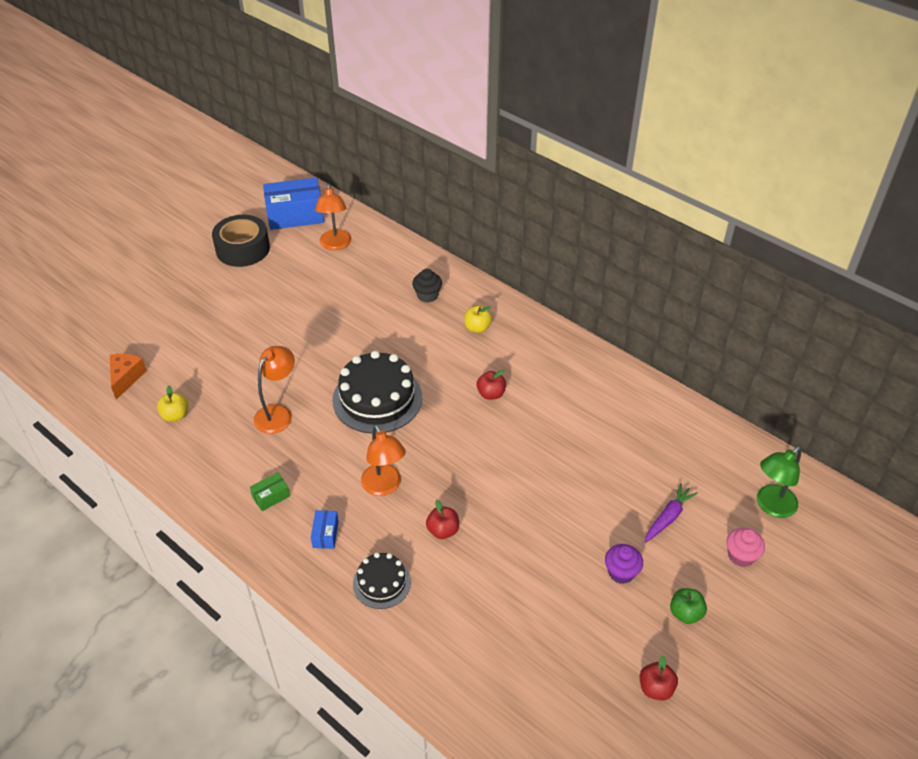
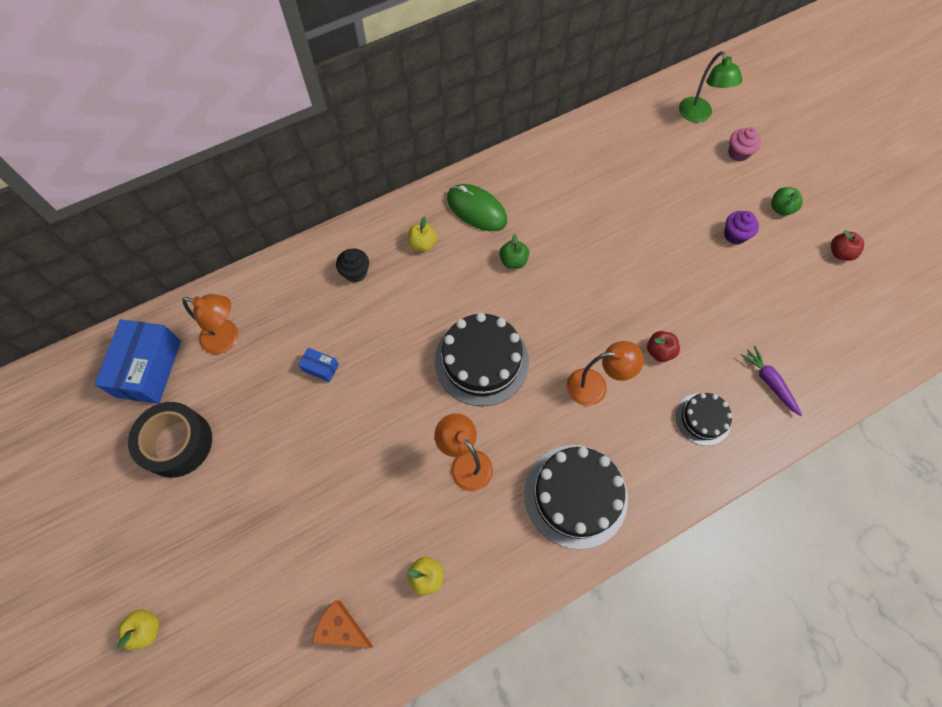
camera: 70 degrees left, 20 degrees up
(108, 280) = (146, 629): none -> yellow apple
(271, 497) = (575, 495): green box -> black cake
(325, 534) = (636, 454): blue box -> blue box (320, 368)
(491, 394) = (513, 261): red apple -> green apple
(534, 353) = (476, 209): none -> green mouse
(668, 517) = (690, 183): purple carrot -> purple carrot (769, 382)

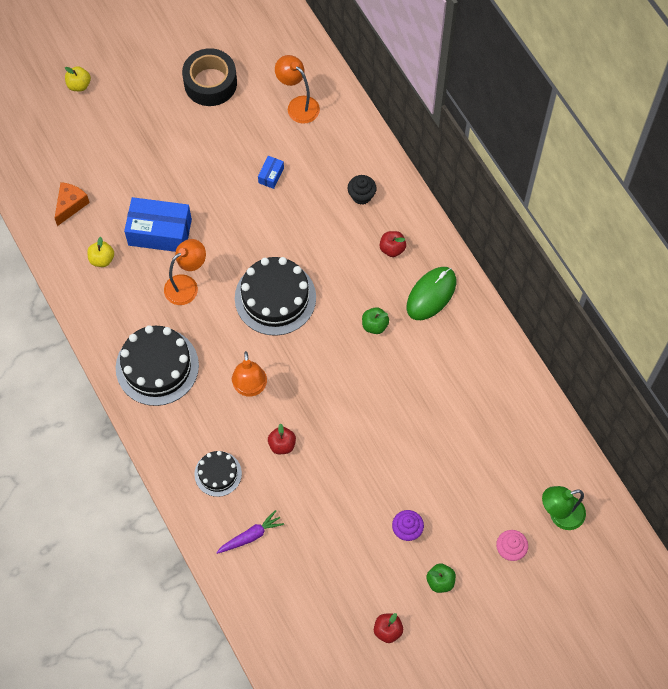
camera: 90 degrees right, 0 degrees up
(149, 368) = (272, 54): blue box -> blue box (160, 232)
(227, 338) = (298, 105): orange lamp -> orange lamp turned 120 degrees clockwise
(422, 244) = (392, 248): yellow apple -> red apple

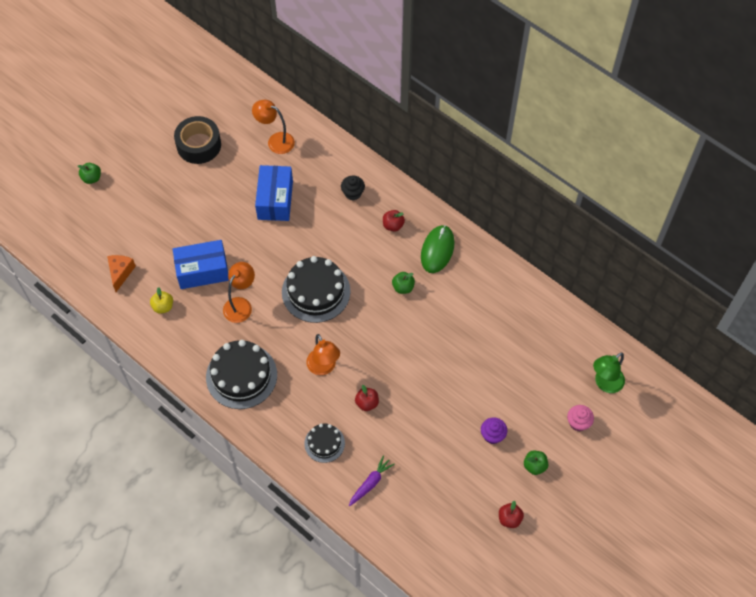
camera: 20 degrees left, 5 degrees down
(79, 85) = (92, 178): yellow apple -> green apple
(271, 175) = (275, 200): blue box -> blue box, size x2.22

